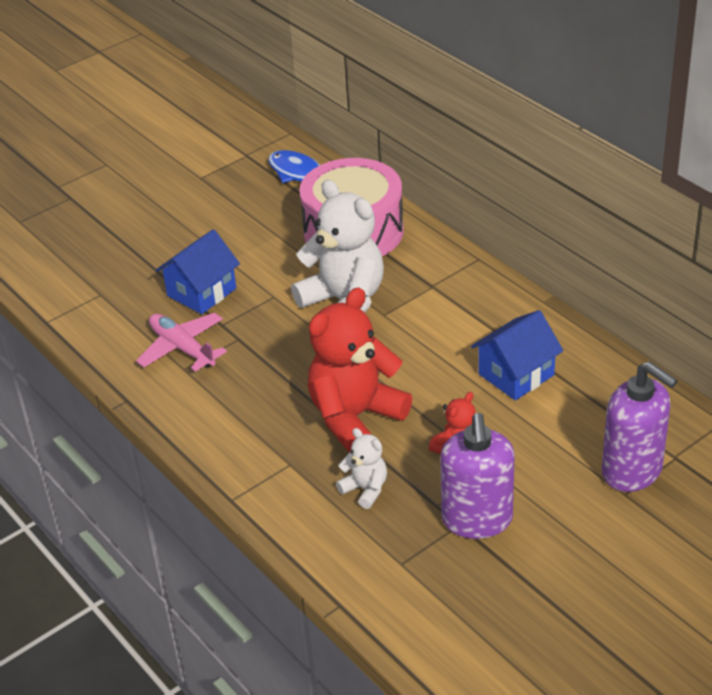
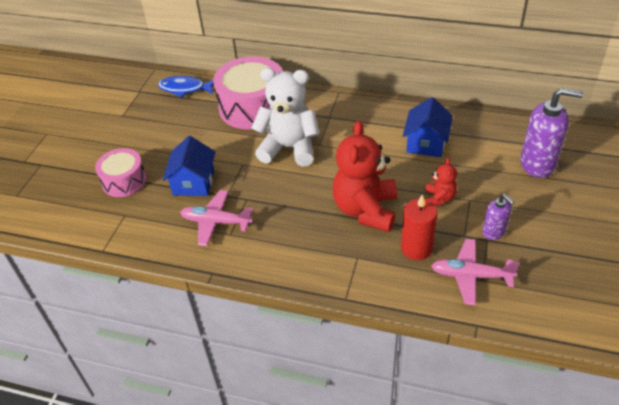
camera: 35 degrees left, 5 degrees up
(134, 256) = (124, 181): none -> pink drum
(365, 489) = (416, 248): white teddy bear -> red candle
(393, 552) = (471, 276): none -> pink plane
(477, 520) = (494, 232): purple soap dispenser -> purple soap dispenser, size x0.55

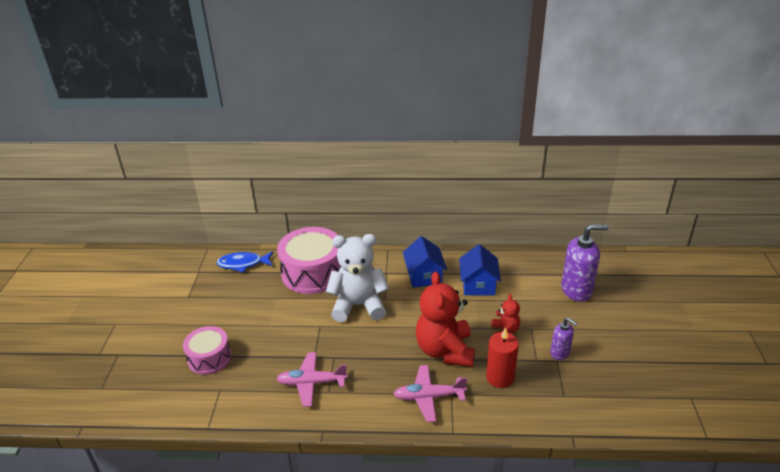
camera: 15 degrees left, 10 degrees down
(193, 182) = (278, 349): blue house -> blue house (424, 276)
(471, 276) = (553, 394): pink plane -> pink plane (428, 397)

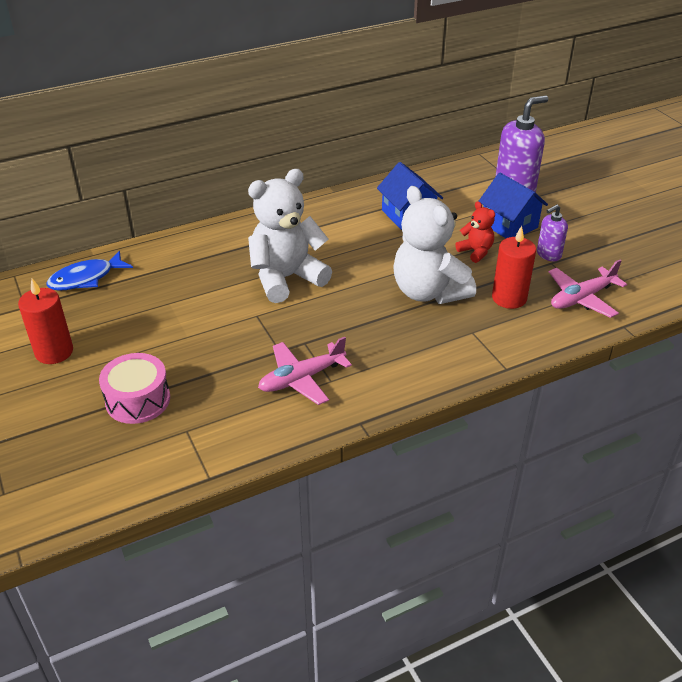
camera: 30 degrees left, 5 degrees up
(190, 307) = (54, 352): none -> red candle
(313, 273) = (194, 260): pink drum -> none
(424, 276) = (338, 224): blue house -> blue house (509, 225)
(428, 397) = (451, 344): pink plane -> pink plane (582, 298)
(445, 351) = (428, 292): red teddy bear -> white teddy bear
(560, 353) = (548, 254): purple soap dispenser -> purple soap dispenser turned 135 degrees clockwise

